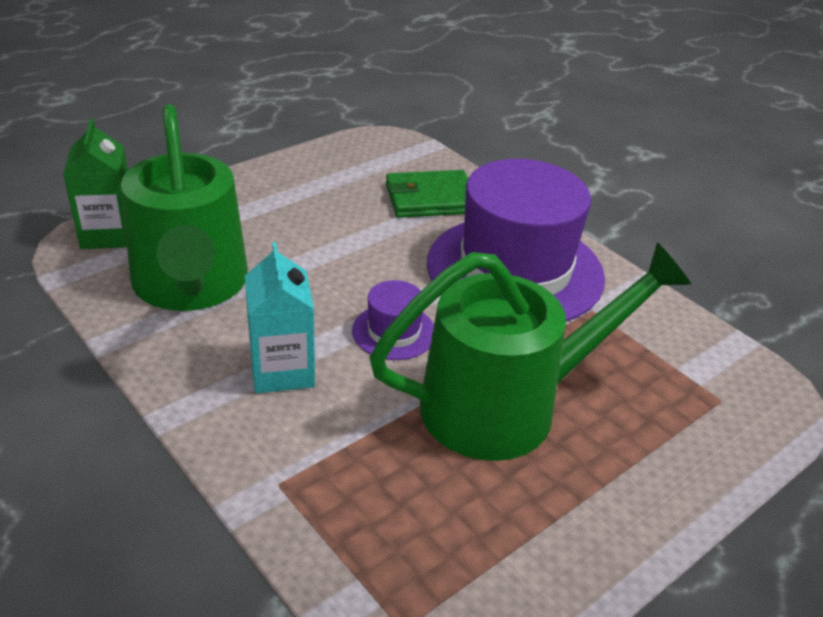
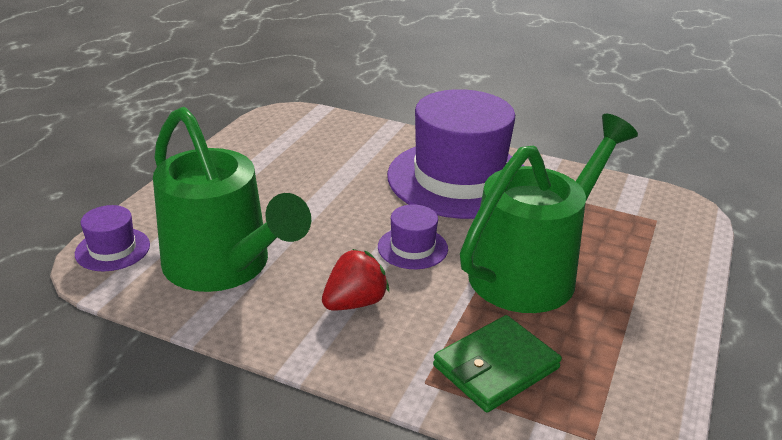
camera: 25 degrees left, 5 degrees down
(108, 234) = (112, 249): green carton -> purple hat
(282, 370) = (355, 303): turquoise carton -> red strawberry
(430, 199) = (355, 147): green wallet -> green wallet (495, 367)

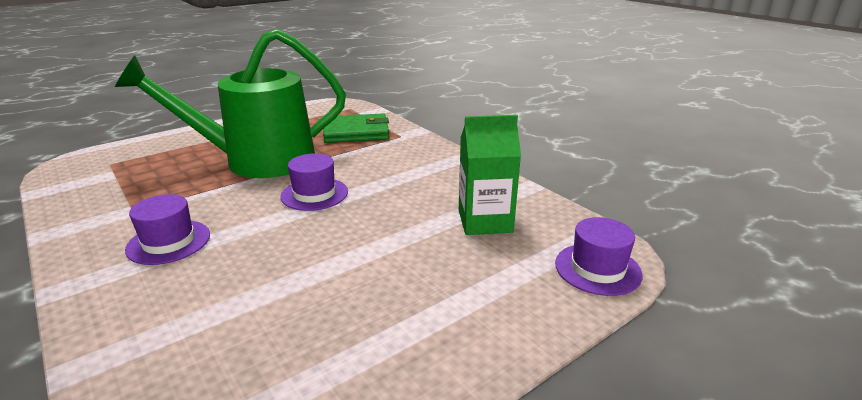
camera: 150 degrees left, 5 degrees down
(225, 267) = (485, 221): green watering can -> green carton
(355, 303) = (401, 173): red strawberry -> none
(459, 179) = (169, 242): purple hat -> purple hat, size x0.43

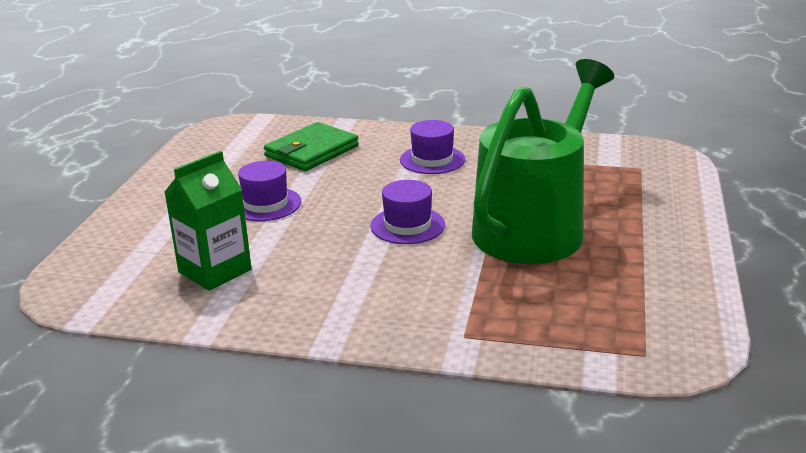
camera: 140 degrees right, 0 degrees up
(356, 132) = (529, 312): green wallet -> green wallet (311, 151)
(597, 269) = (82, 274): purple hat -> purple hat (265, 204)

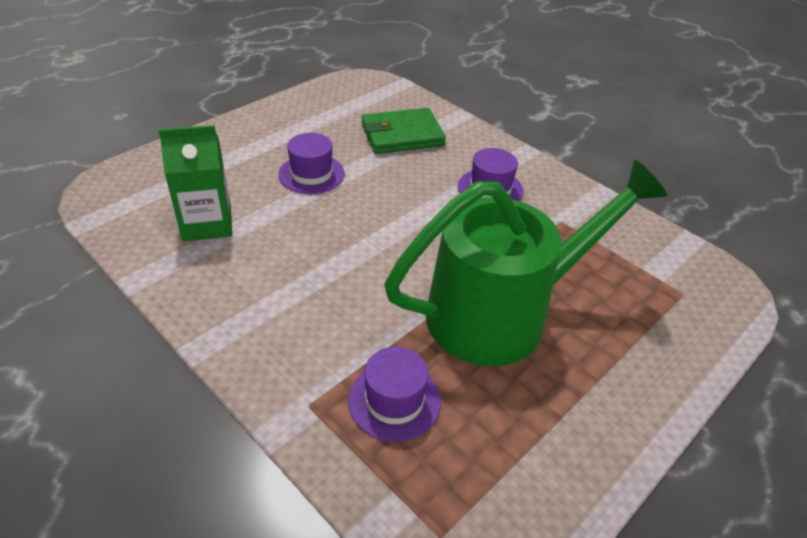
camera: 30 degrees right, 15 degrees up
(407, 225) = (393, 252): purple hat -> purple hat (394, 401)

